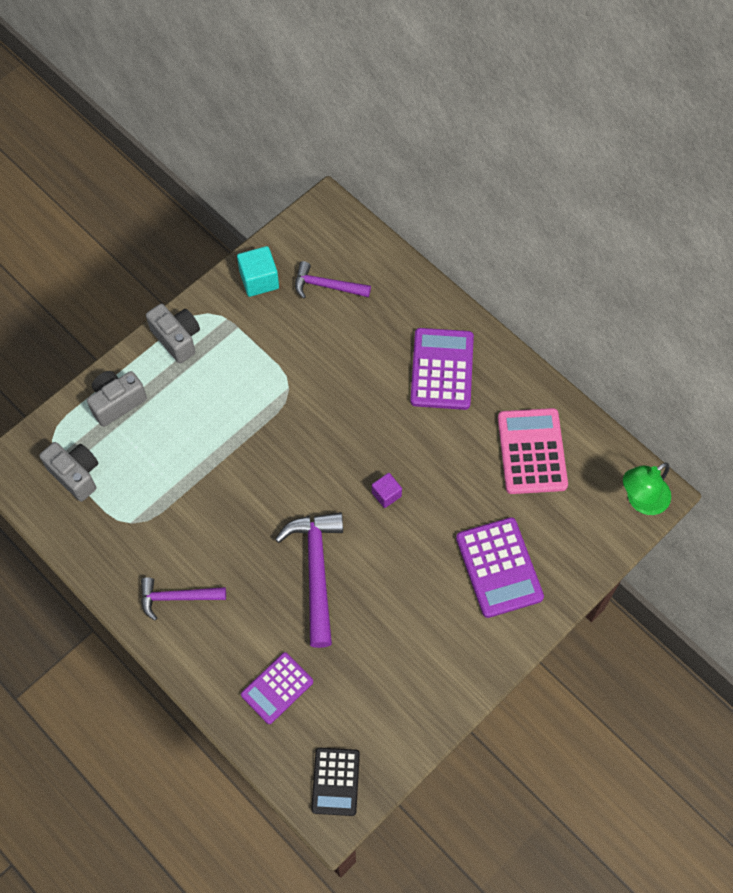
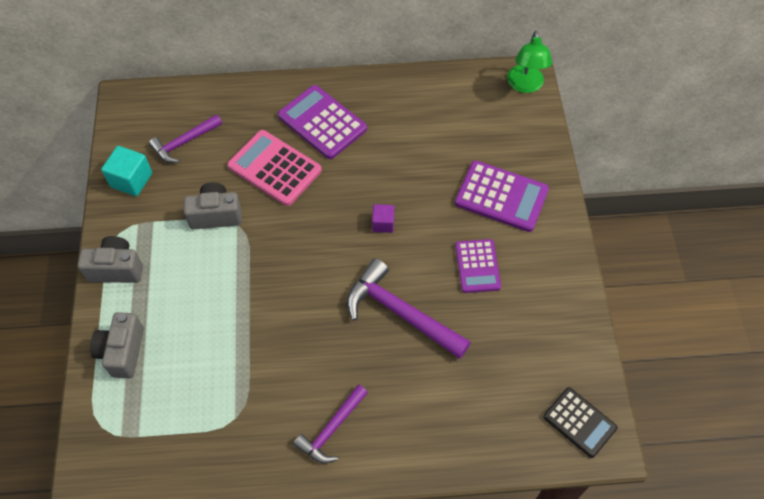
camera: 50 degrees left, 5 degrees down
(76, 475) = (151, 430): grey camera -> grey camera (216, 215)
(277, 688) = (471, 409): purple calculator -> purple calculator (477, 266)
(532, 451) = (434, 117): pink calculator -> pink calculator (275, 168)

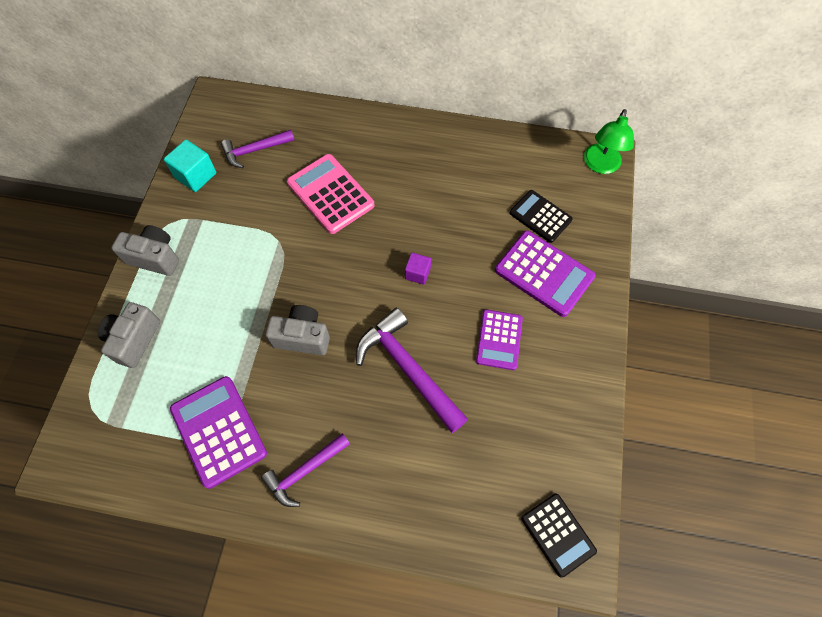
camera: 15 degrees right, 5 degrees up
(216, 215) = (261, 227): grey camera -> grey camera (302, 337)
(322, 122) = (389, 159): purple calculator -> purple calculator (219, 431)
(483, 145) = (540, 216): none -> black calculator

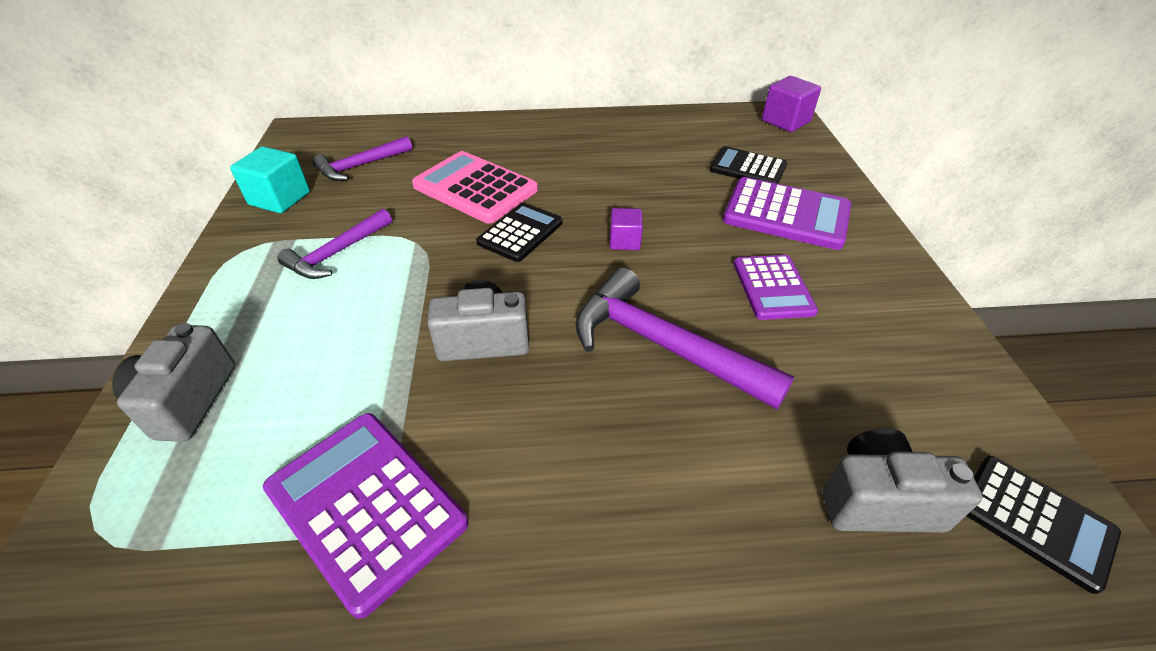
camera: 15 degrees left, 20 degrees down
(155, 258) = (222, 291): grey camera -> grey camera (878, 501)
(304, 471) = (550, 534): purple hammer -> purple hammer (337, 253)
(350, 248) = (520, 233): none -> black calculator
(600, 165) = (785, 121): green lamp -> purple cube

